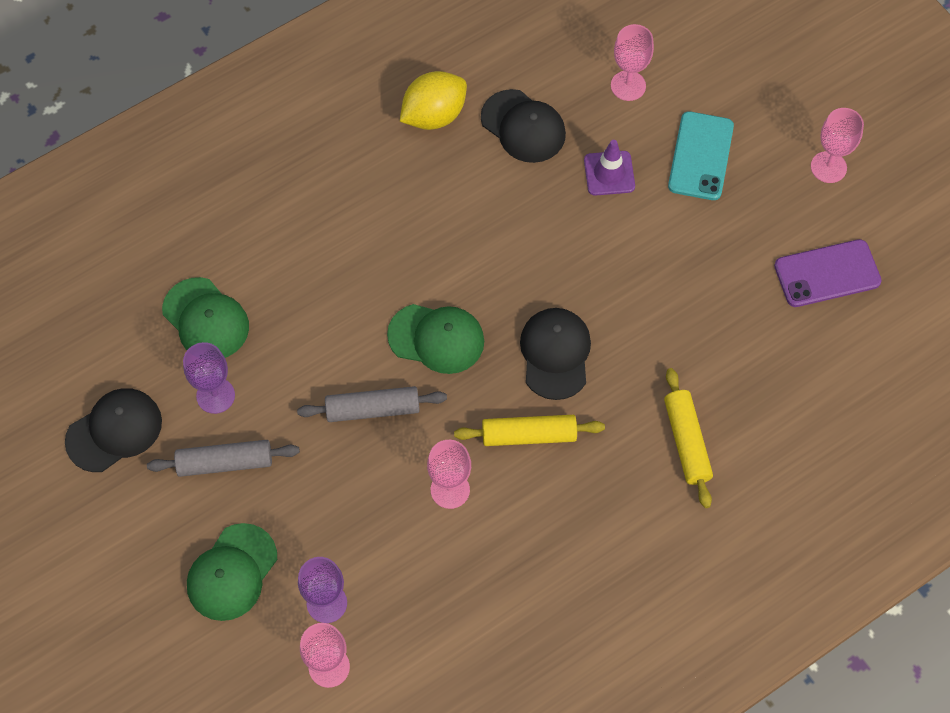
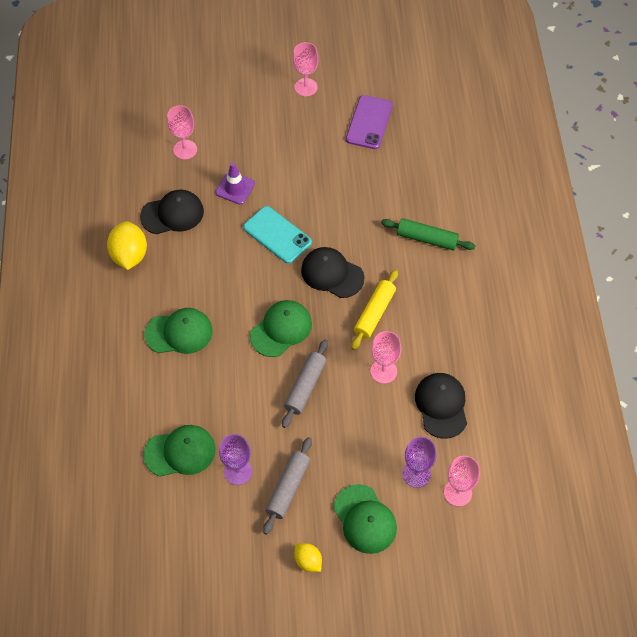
camera: 60 degrees left, 5 degrees down
(114, 431) = (223, 545): black cap -> black cap (441, 405)
(143, 535) = (308, 561): none -> yellow lemon
(362, 229) = (179, 333): none -> green cap
(686, 441) = (427, 239): yellow rolling pin -> green rolling pin
(700, 156) = (256, 140): turquoise phone -> turquoise phone (277, 235)

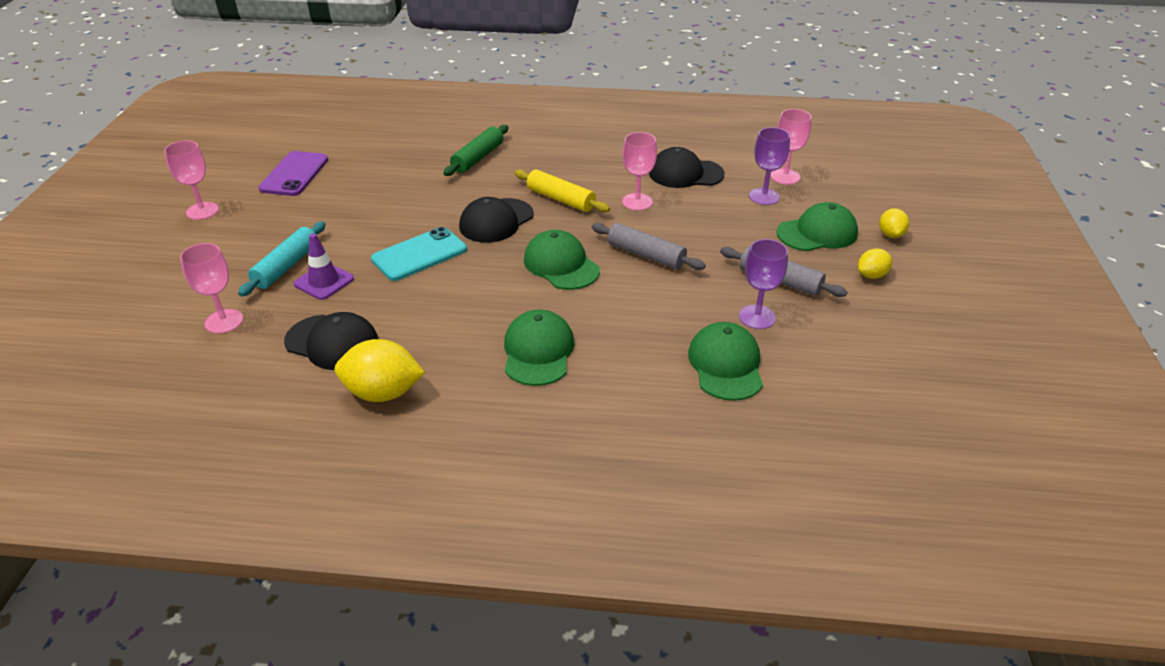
camera: 80 degrees left, 20 degrees down
(172, 214) = (332, 342): black cap -> black cap turned 120 degrees clockwise
(248, 161) = (286, 266): none -> turquoise rolling pin
(369, 122) = (294, 174): purple phone -> purple phone turned 75 degrees clockwise
(375, 583) = (890, 234): none -> yellow lemon

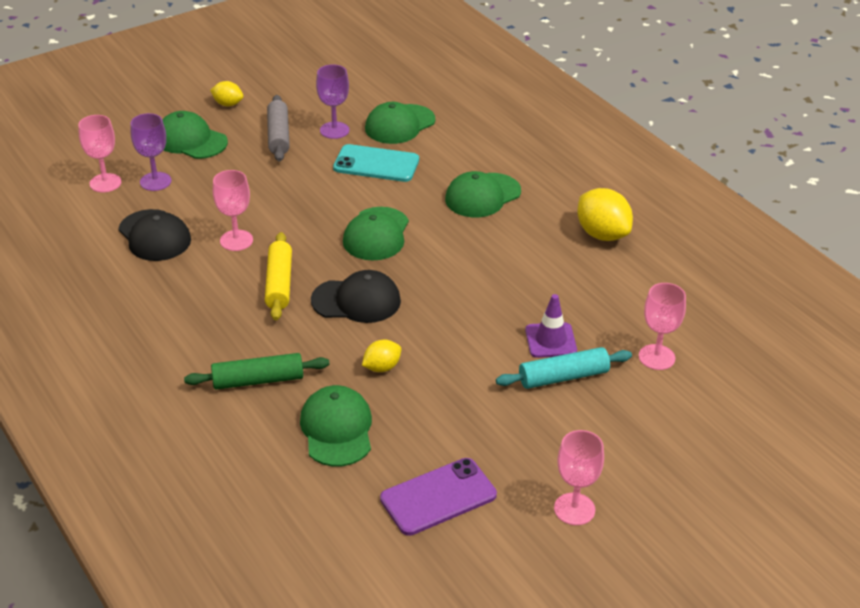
camera: 130 degrees left, 0 degrees up
(332, 342) = (597, 287): black cap -> none
(396, 166) = (337, 429): none -> green cap
(419, 254) = (454, 313): turquoise phone -> turquoise phone (376, 164)
(646, 255) = (314, 202): grey rolling pin -> none
(890, 234) = (158, 111): yellow lemon -> yellow lemon (382, 367)

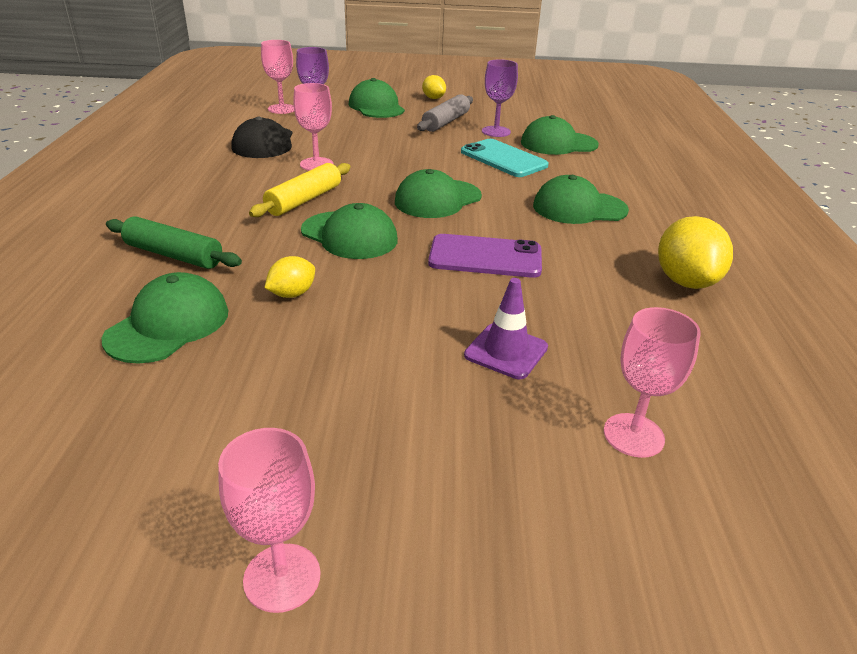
camera: 35 degrees right, 5 degrees down
(356, 301) = (349, 235): black cap -> green cap
(382, 367) = (292, 294): yellow lemon -> yellow lemon turned 45 degrees counterclockwise
(438, 497) = (151, 450): purple phone -> purple phone (485, 257)
(563, 377) = (476, 396): turquoise rolling pin -> none

